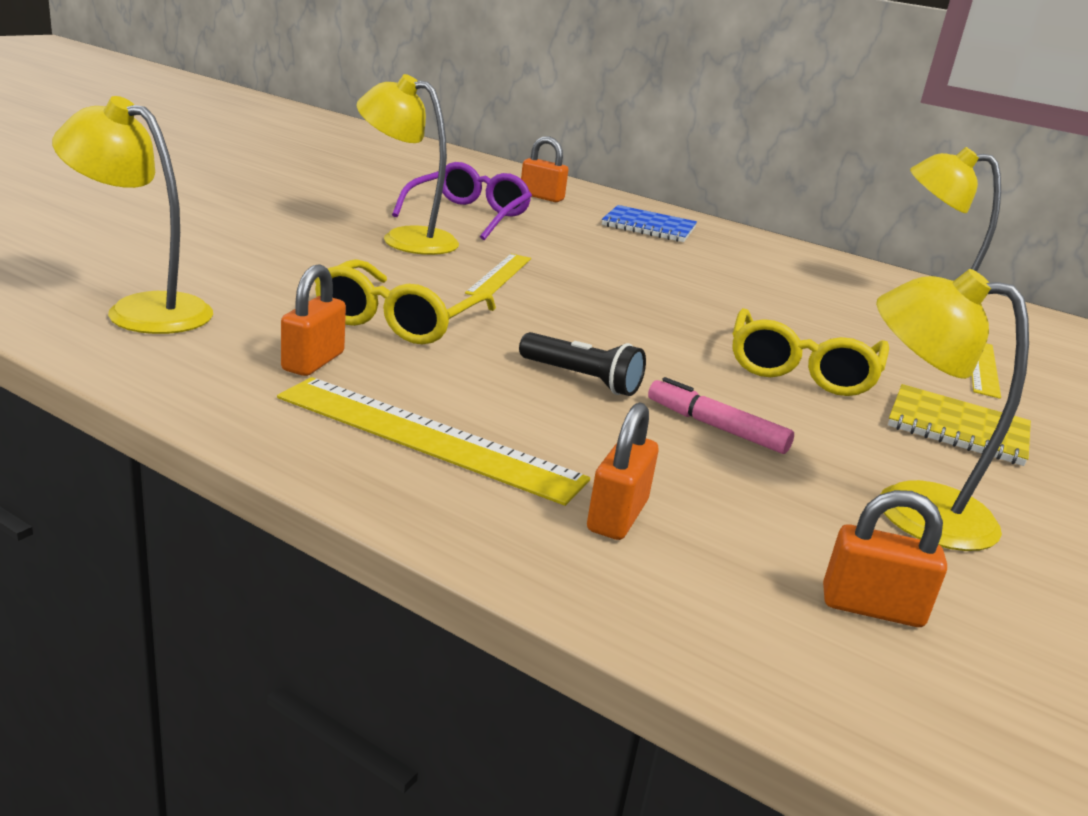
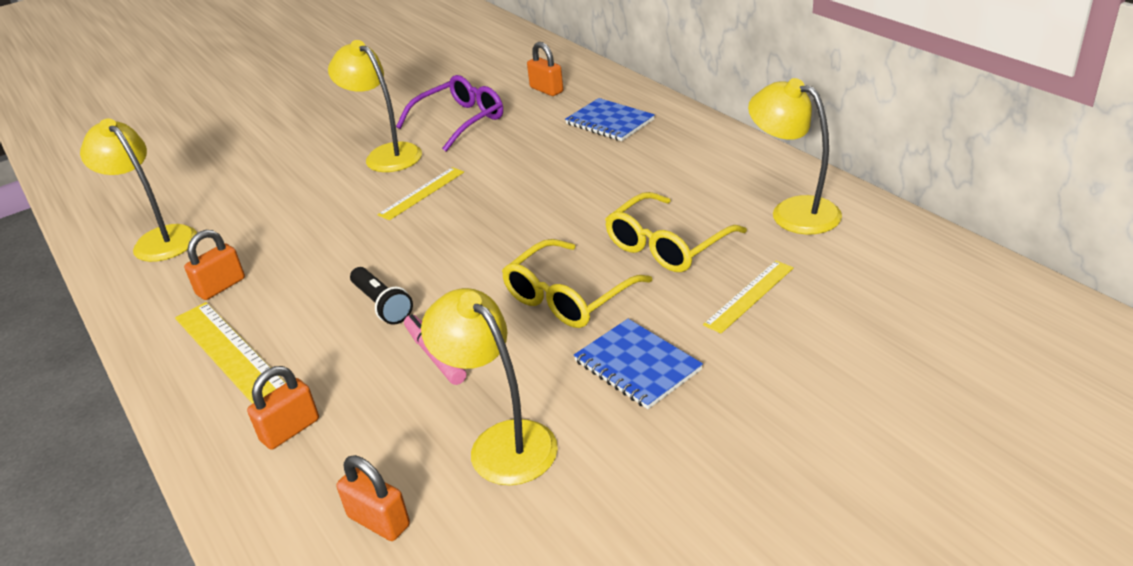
camera: 30 degrees right, 10 degrees up
(399, 320) = (307, 245): yellow glasses -> yellow glasses (667, 245)
(957, 428) = (637, 366): yellow notebook -> blue notebook

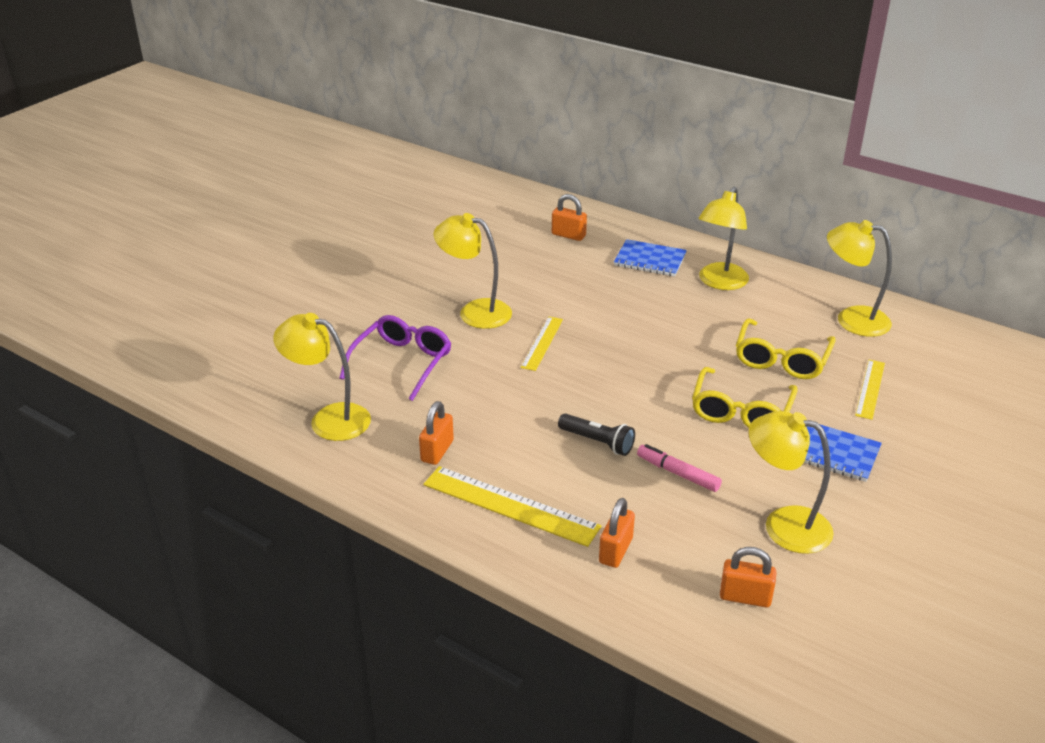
camera: 25 degrees left, 0 degrees up
(460, 121) = (515, 273): purple glasses -> purple glasses (402, 363)
(667, 153) = (719, 282): none -> yellow lamp

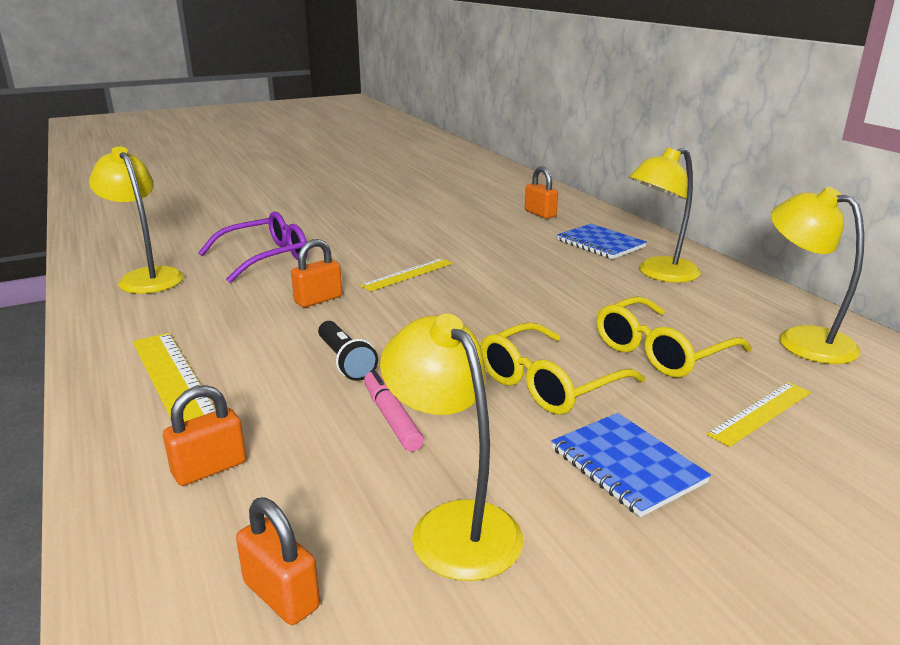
camera: 30 degrees right, 10 degrees down
(437, 451) = (188, 322): orange padlock -> orange padlock (318, 300)
(475, 312) = (380, 241): yellow lamp -> none

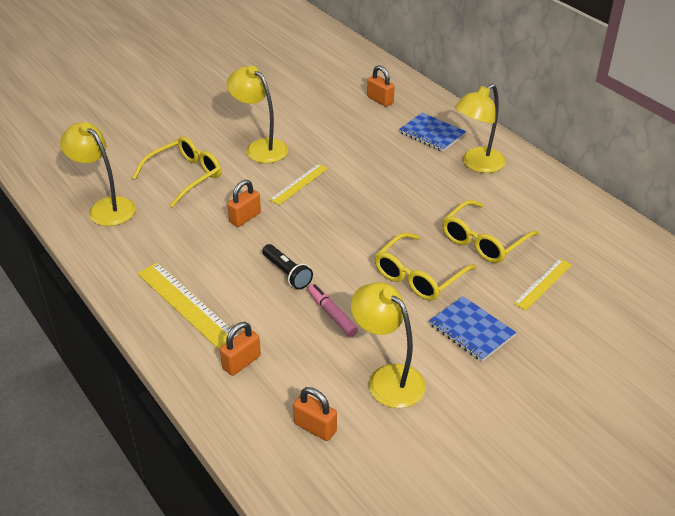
camera: 10 degrees left, 15 degrees up
(265, 258) = (185, 176): purple glasses -> yellow glasses
(802, 340) = (570, 220): yellow lamp -> yellow lamp (260, 147)

